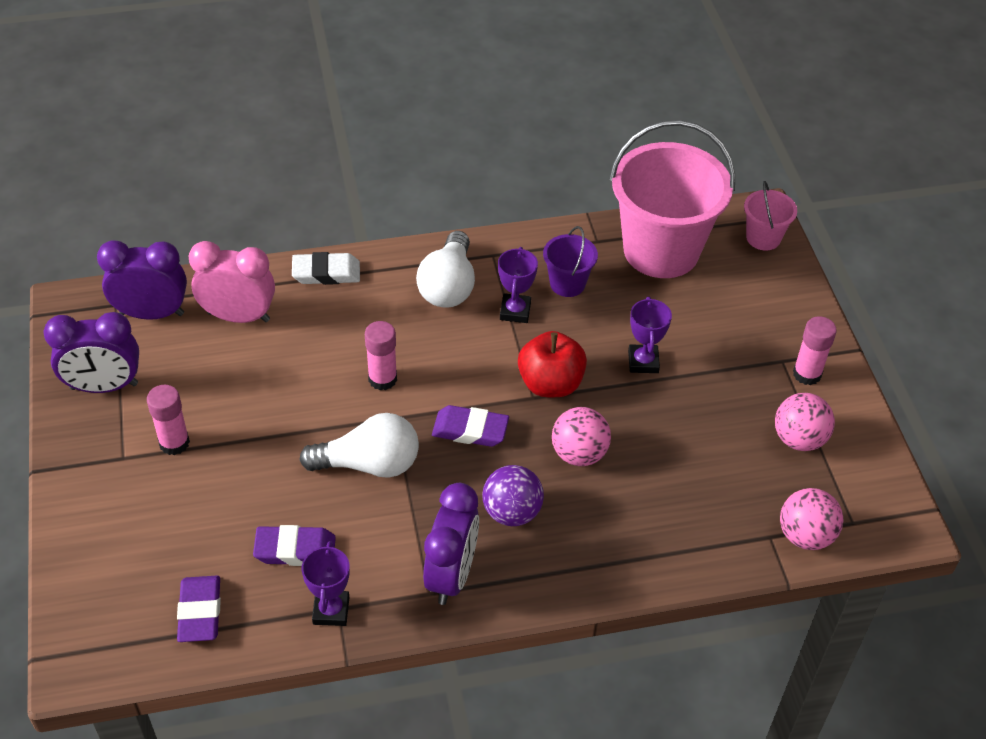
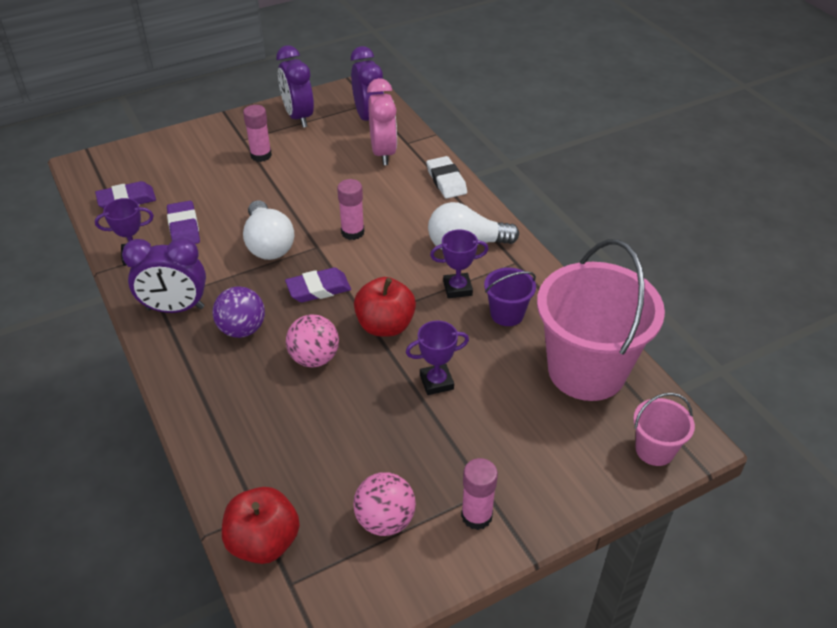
camera: 75 degrees right, 5 degrees down
(470, 430) = (318, 289): purple eraser -> purple eraser turned 75 degrees clockwise
(805, 535) = (264, 542): pink ball -> red apple

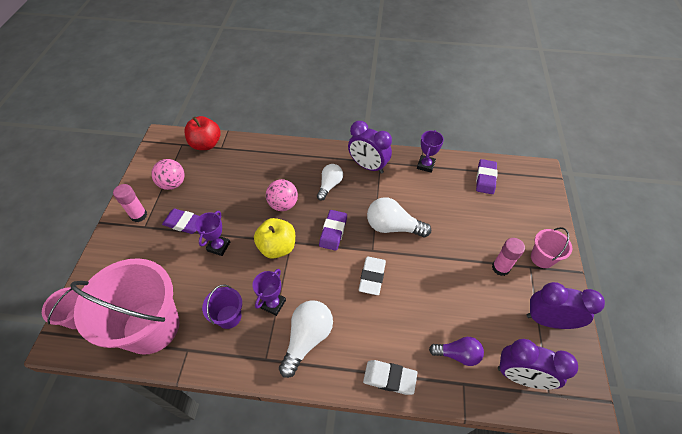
camera: 125 degrees right, 10 degrees up
(175, 308) = (368, 166): purple clock -> purple clock turned 90 degrees counterclockwise
(184, 228) = (438, 194): purple eraser -> purple eraser (184, 223)
(225, 135) = (542, 258): none -> pink bucket
(242, 329) = (329, 185): purple ball -> white light bulb
(352, 232) = (372, 277): pink glue stick -> white eraser
(383, 153) = (457, 354): pink clock -> purple light bulb
(385, 326) = (277, 247): red apple -> yellow apple

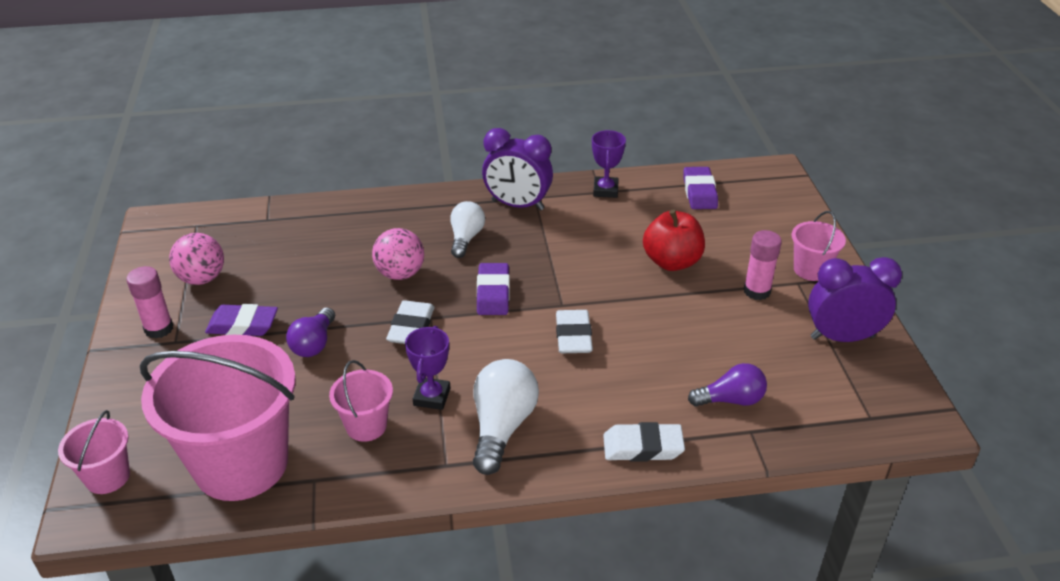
camera: 15 degrees left, 15 degrees down
(206, 144) = (239, 219): red apple -> red apple (672, 262)
(218, 246) = (314, 344): purple trophy -> purple light bulb
(229, 317) = (366, 426): purple bucket -> pink bucket
(277, 247) = (411, 327): yellow apple -> white eraser
(392, 227) = (582, 272): white light bulb -> none
(520, 376) = (826, 406): purple clock -> none

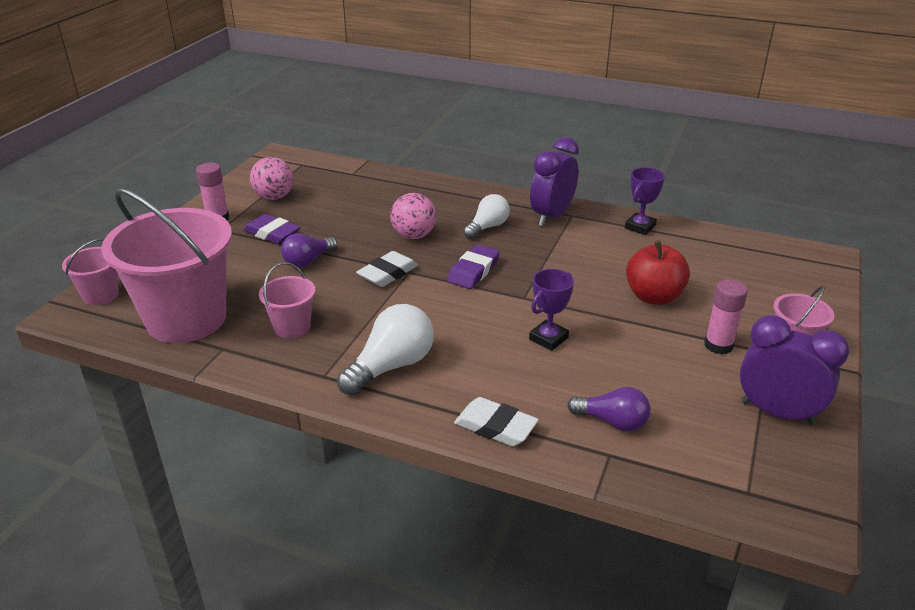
camera: 30 degrees right, 5 degrees down
(432, 397) = (358, 325): purple trophy -> purple trophy (548, 338)
(517, 205) = (552, 216): purple clock -> purple clock turned 75 degrees clockwise
(573, 336) = (512, 323): white eraser -> none
(699, 192) = (730, 252): purple eraser -> none

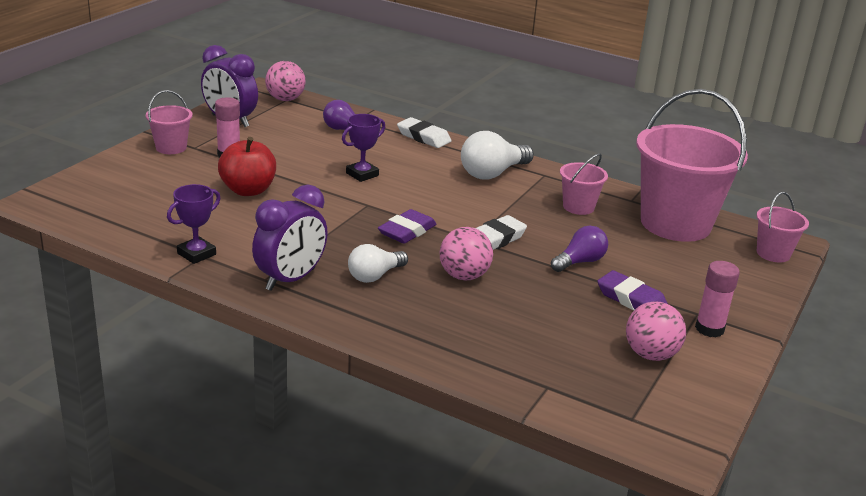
camera: 175 degrees left, 5 degrees down
(749, 489) = (285, 99): none -> pink ball

